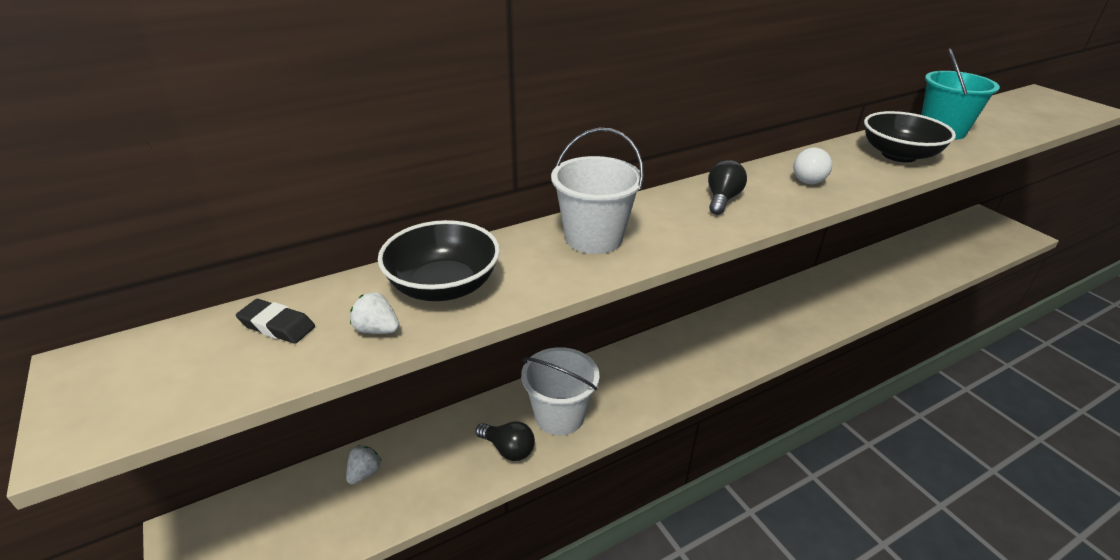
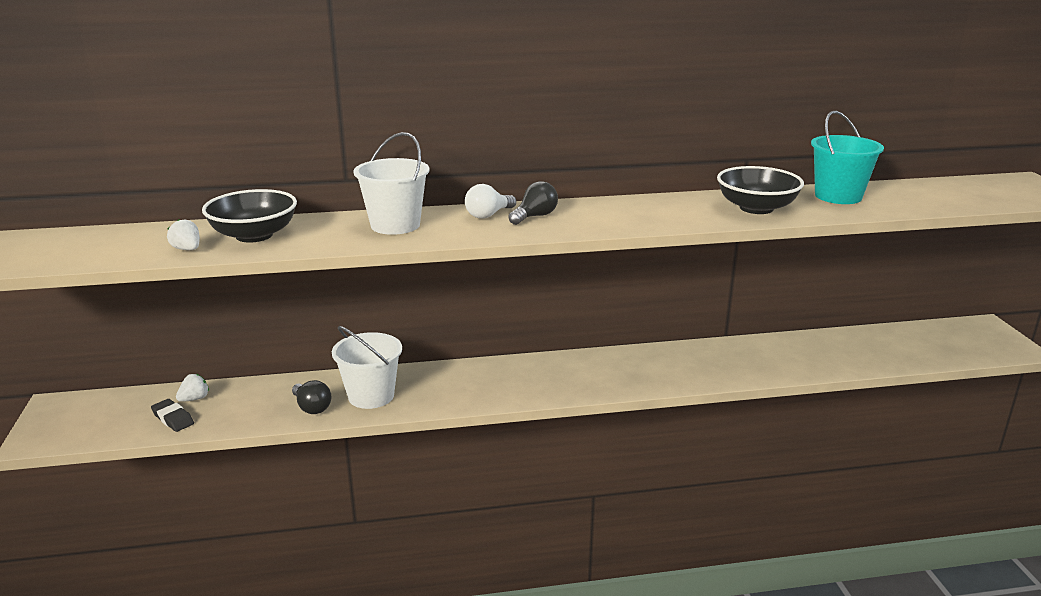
camera: 20 degrees right, 10 degrees down
(277, 326) = (129, 238): black eraser -> black eraser (173, 418)
(809, 178) = (637, 213): white light bulb -> white light bulb (488, 215)

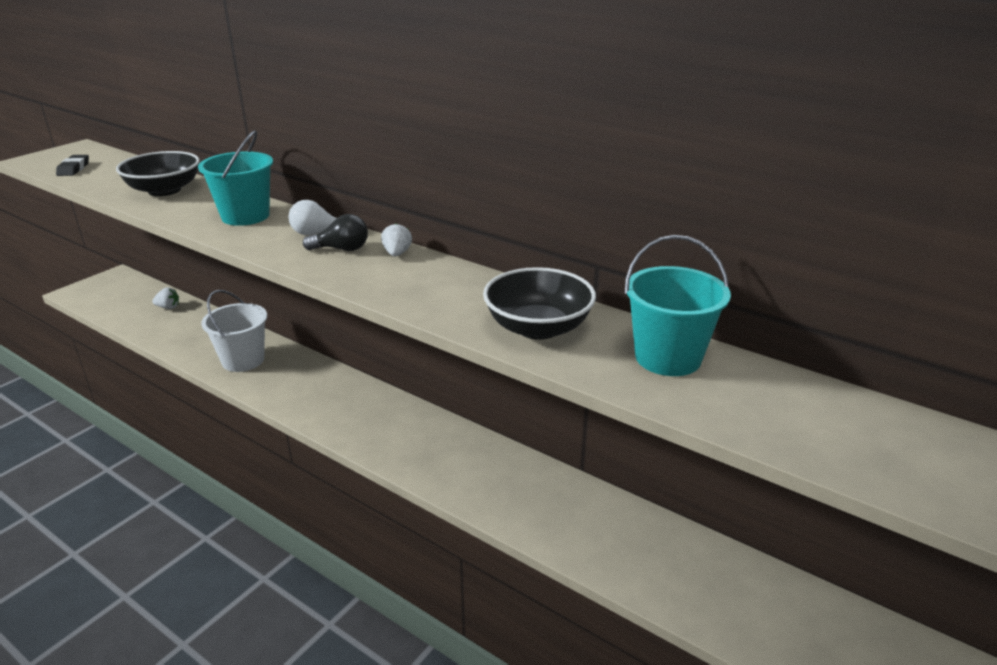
camera: 45 degrees right, 5 degrees up
(173, 418) = (137, 314): black eraser -> black eraser (73, 169)
(187, 249) = (114, 186): white strawberry -> white strawberry (397, 253)
(312, 407) = (202, 348): black light bulb -> none
(395, 225) = (245, 216): white bucket -> turquoise bucket

